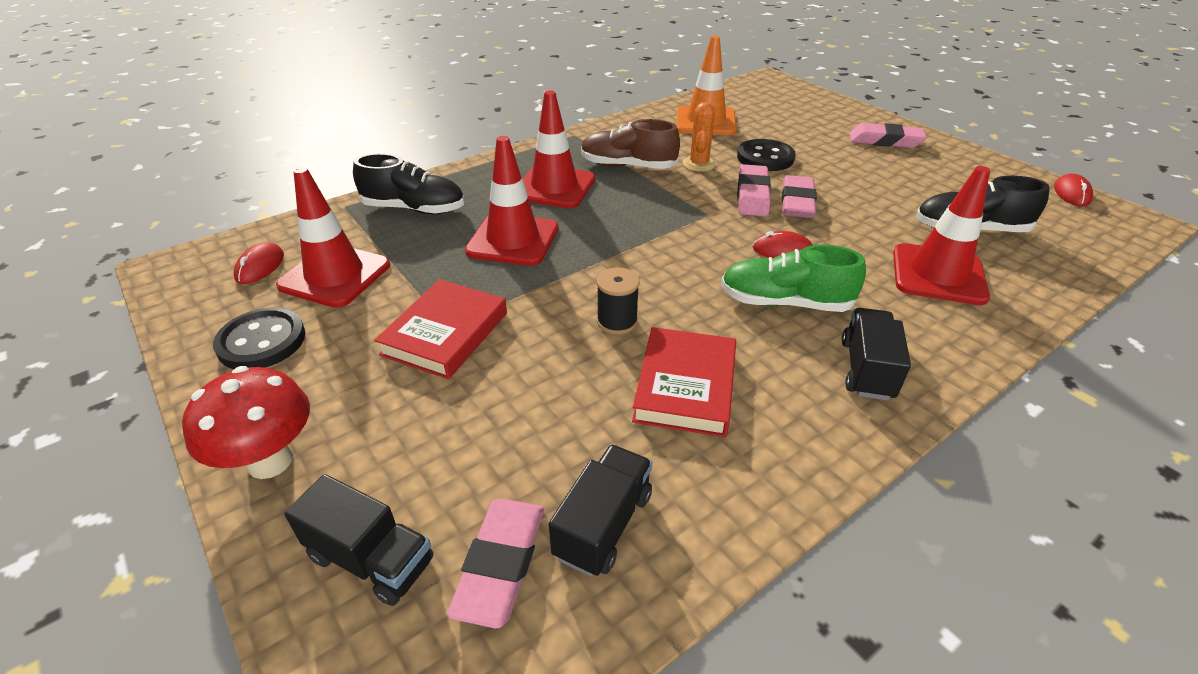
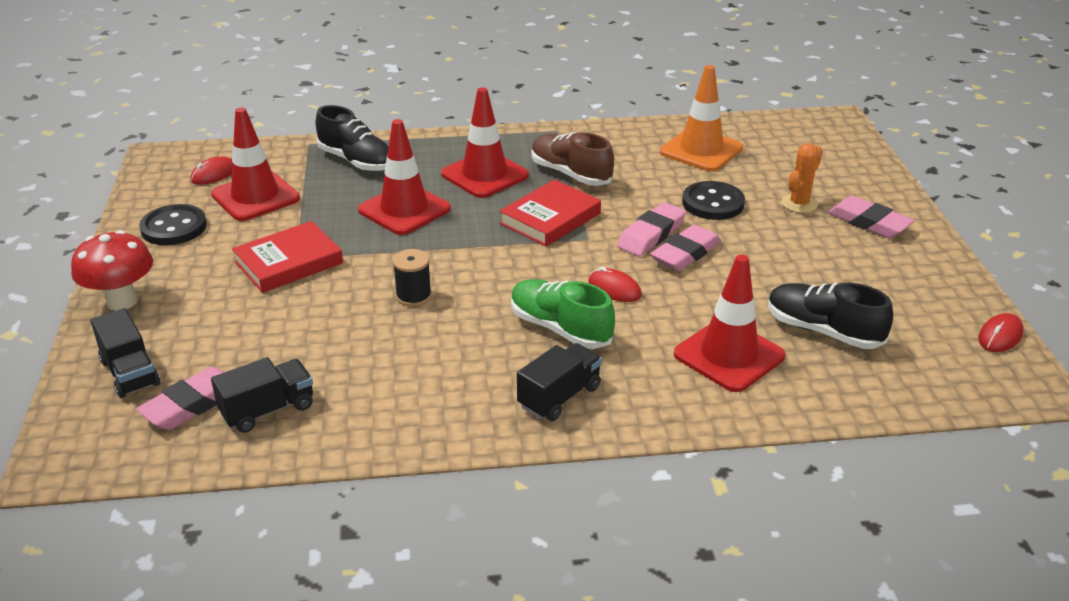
camera: 30 degrees right, 5 degrees down
(685, 386) = (410, 356): red book -> red book (550, 218)
(699, 164) = (639, 191): orange cactus -> orange cactus (799, 204)

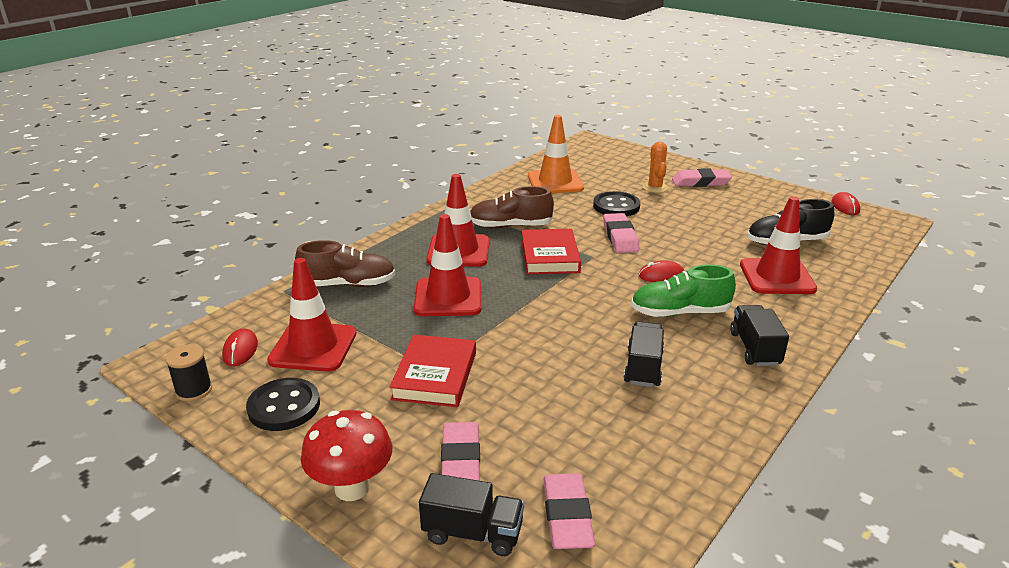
camera: 45 degrees left, 5 degrees down
(268, 410) = (624, 478): black truck -> black truck (643, 367)
(356, 161) = (348, 284): black shoe -> brown shoe
(413, 296) = (564, 345): black spool -> black spool (194, 390)
(685, 253) = (656, 238): pink eraser -> pink eraser (461, 459)

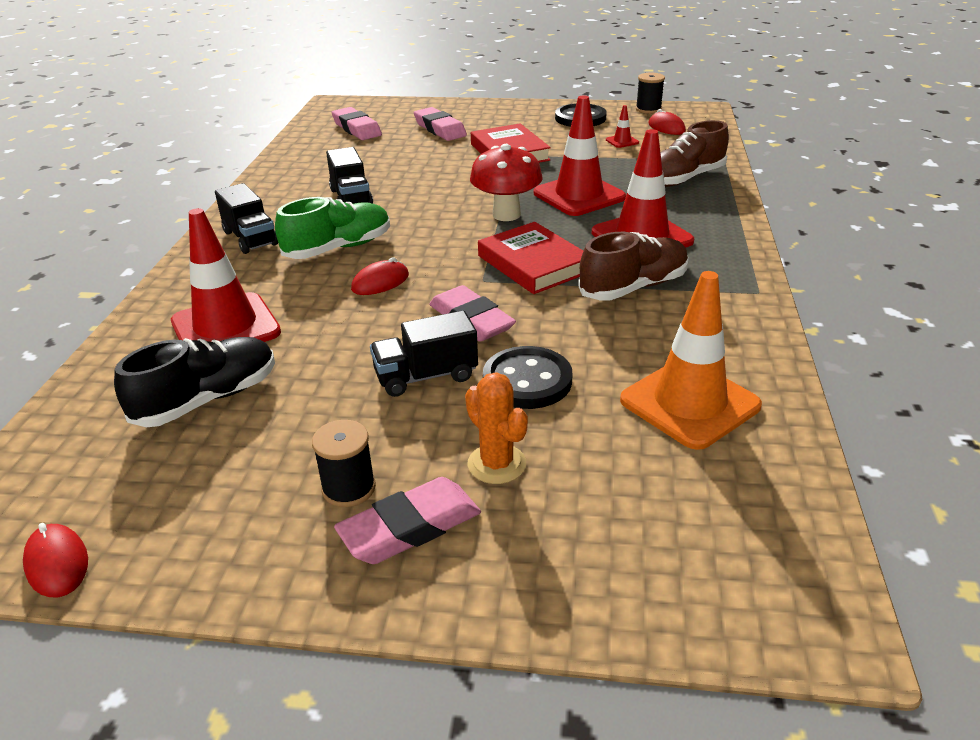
camera: 150 degrees right, 5 degrees up
(313, 347) = (622, 141): red traffic cone -> red traffic cone, size x0.42
(352, 488) = (486, 109): red mushroom -> red mushroom (506, 215)
(473, 533) = (403, 114): black truck -> black truck (426, 376)
(721, 196) = (349, 488): none -> black spool

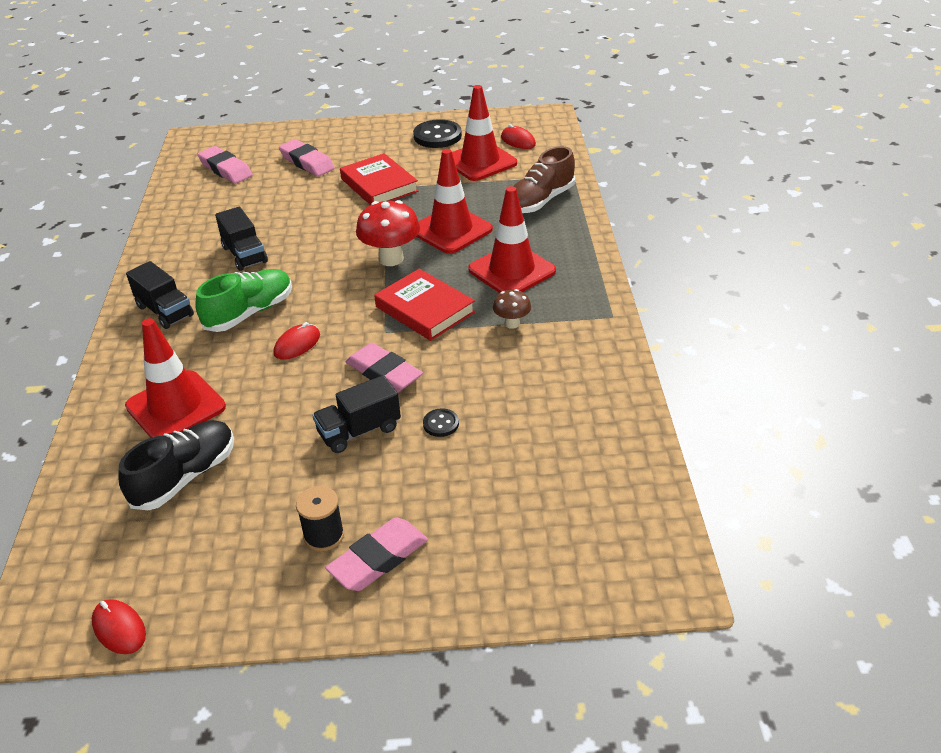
camera: 10 degrees left, 5 degrees up
(496, 464) = (431, 499): orange cactus -> none
(527, 380) = (441, 424): black button -> black button, size x0.51
(622, 141) = (480, 162): red traffic cone -> red traffic cone, size x2.39
(634, 287) = (512, 323): brown shoe -> brown mushroom
(648, 109) = (499, 119): black spool -> none
(689, 403) = (568, 426): orange traffic cone -> none

